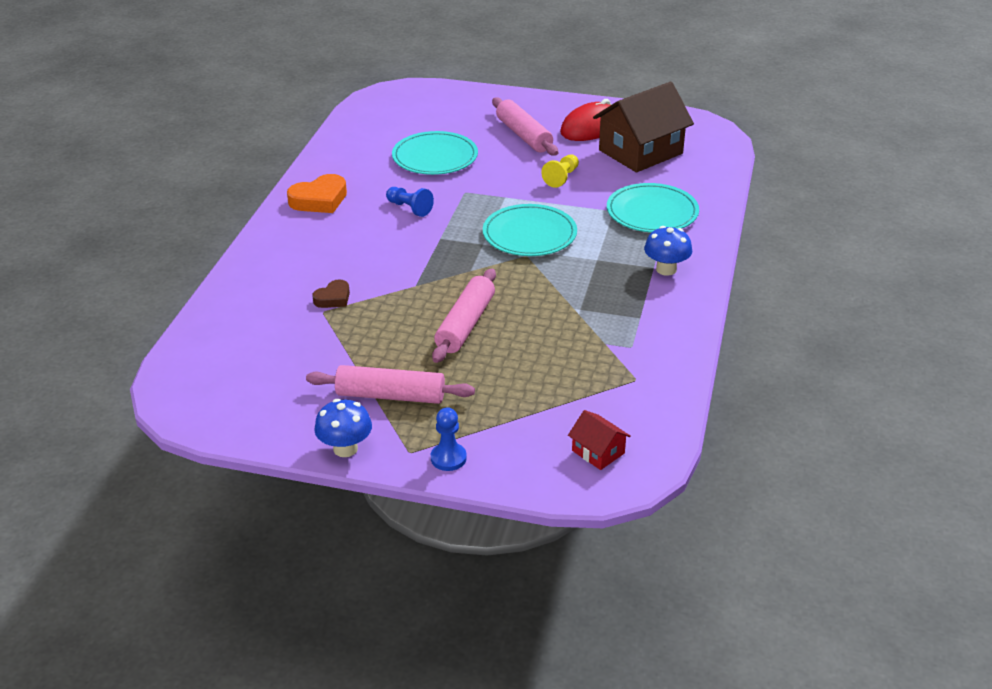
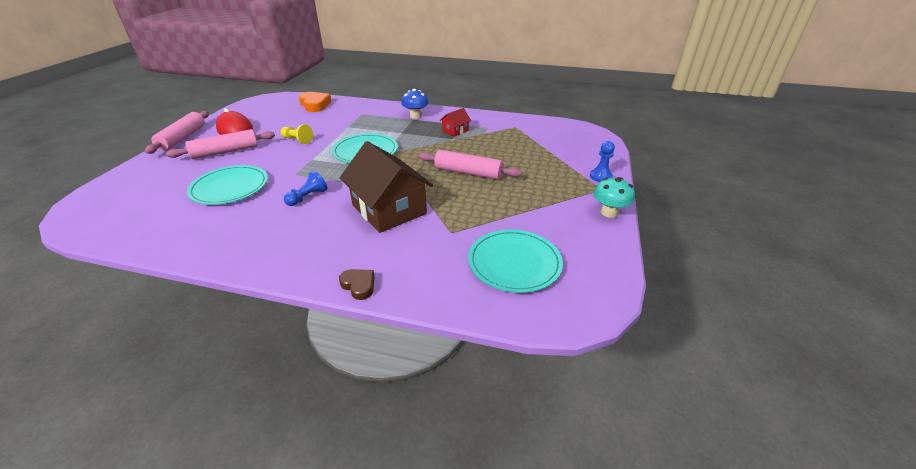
camera: 90 degrees left, 0 degrees up
(319, 200) = (266, 246): orange heart -> orange heart (315, 105)
(333, 298) = (432, 228): brown heart -> brown heart (359, 285)
(345, 448) = (609, 212): blue mushroom -> turquoise mushroom
(390, 395) = (549, 197): pink rolling pin -> pink rolling pin (182, 138)
(598, 452) = (576, 137): red house -> red house (455, 131)
(640, 152) = (281, 117): brown house -> brown house (389, 209)
(652, 212) = (354, 117): turquoise plate -> turquoise plate (514, 263)

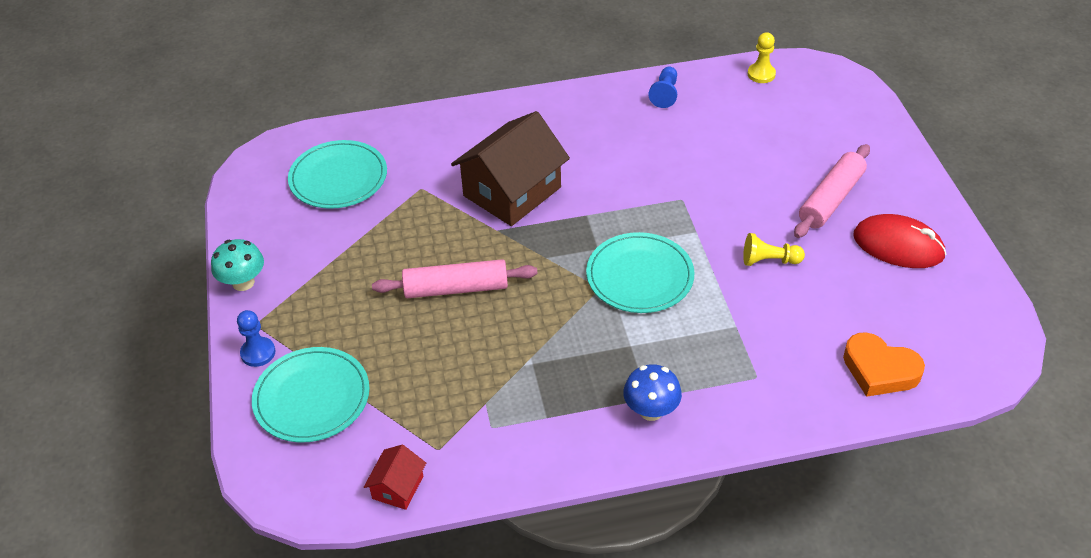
camera: 155 degrees right, 10 degrees up
(113, 228) = (761, 74): none -> yellow pawn
(182, 138) = (937, 199): pink rolling pin -> none
(230, 187) = (729, 152): turquoise plate -> turquoise plate (312, 397)
(308, 197) = (622, 173): blue pawn -> blue pawn (665, 94)
(359, 285) = (469, 110): brown heart -> none
(389, 209) = (512, 191): brown house -> brown house turned 75 degrees counterclockwise
(455, 131) = (541, 389): red house -> red house (398, 487)

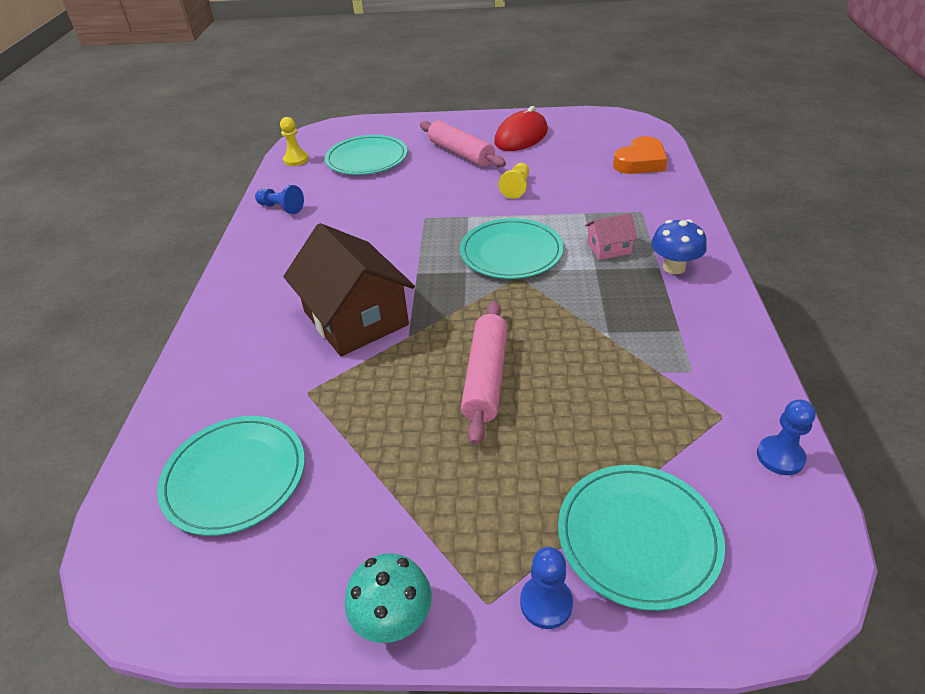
camera: 75 degrees left, 5 degrees down
(398, 487) = (780, 457): red house -> blue pawn
(670, 353) = (608, 248): none -> pink house
(786, 126) = (367, 159): none -> turquoise plate

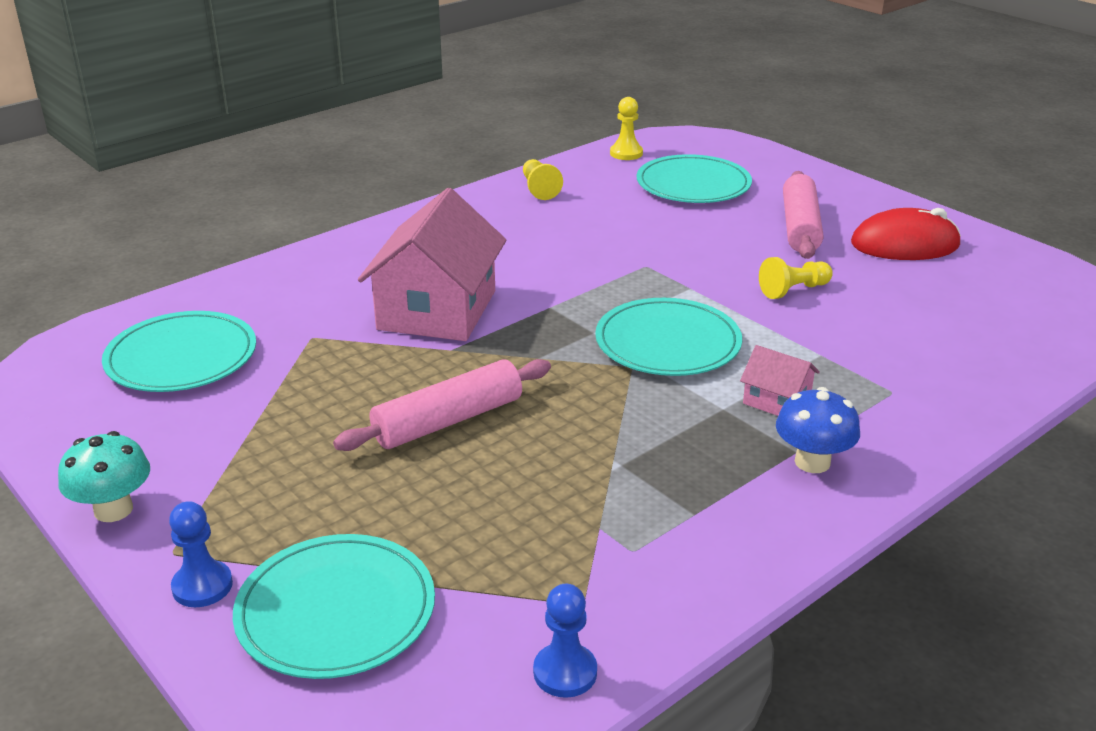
camera: 45 degrees right, 10 degrees down
(281, 208) = (539, 189): blue pawn -> yellow pawn
(356, 318) = (437, 310): brown house -> pink house
(640, 162) = (1005, 345): orange heart -> none

